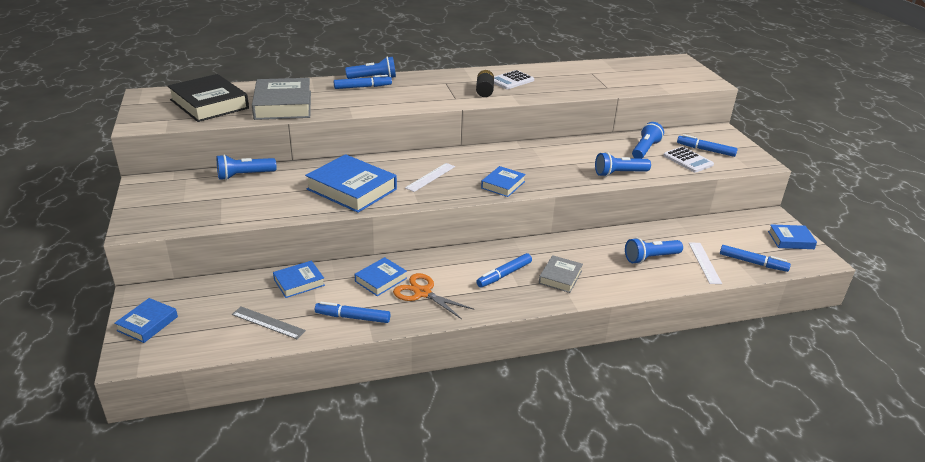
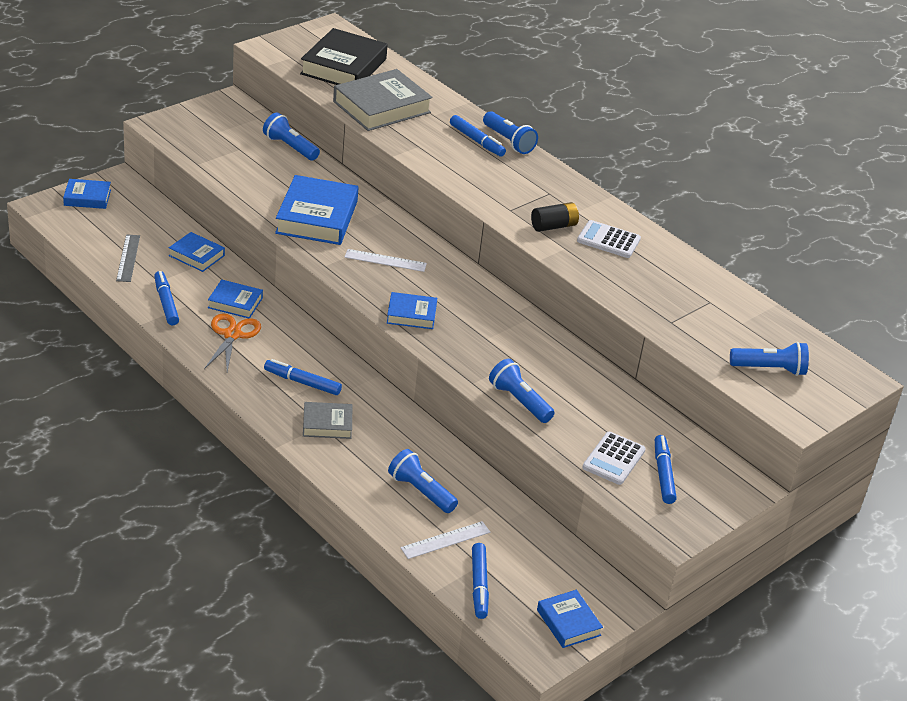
camera: 60 degrees right, 5 degrees up
(645, 149) = (610, 416): blue flashlight -> blue flashlight (770, 369)

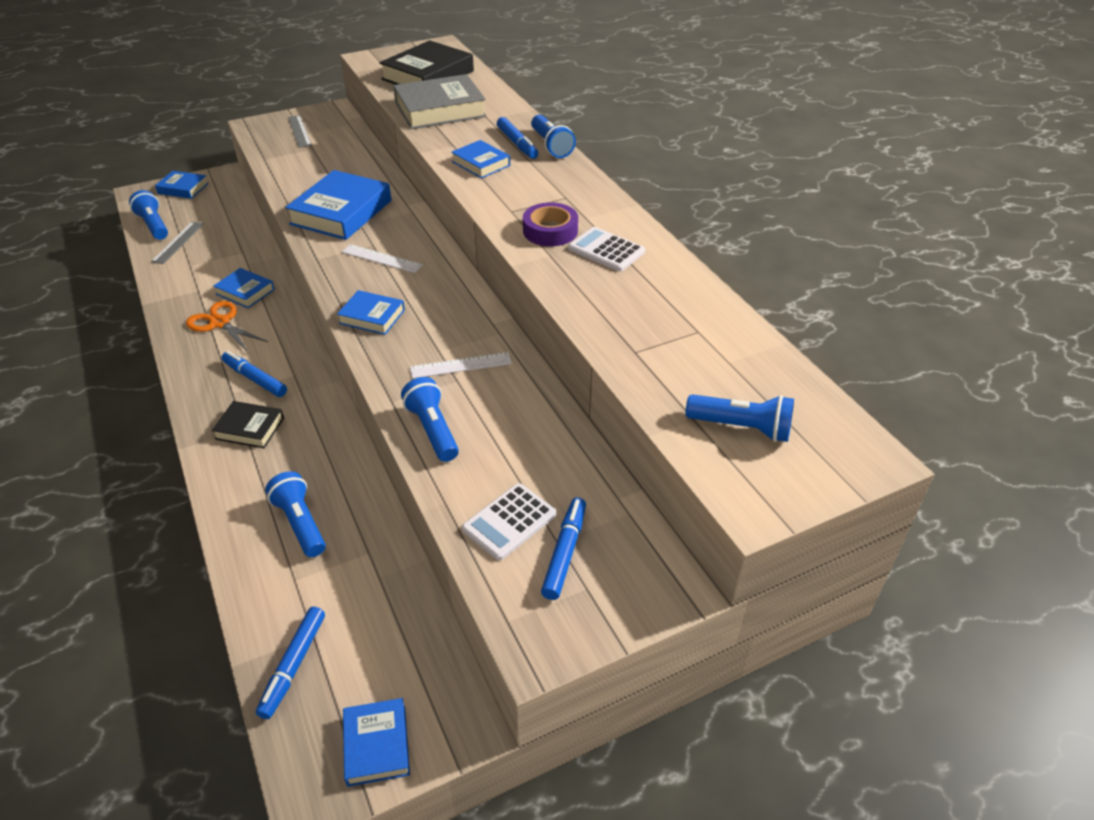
camera: 20 degrees right, 5 degrees up
(166, 303) = (180, 286): blue marker -> none
(196, 255) = (241, 245): blue book -> blue book (481, 164)
(211, 129) = (299, 131): none -> grey ruler
(232, 335) = (220, 323): orange scissors -> orange scissors turned 75 degrees counterclockwise
(290, 147) = (361, 149): blue flashlight -> blue flashlight (154, 225)
(327, 424) = (250, 428): grey book -> black book
(445, 540) = (290, 593): white ruler -> white ruler (461, 365)
(553, 226) = (550, 231): black battery -> purple tape

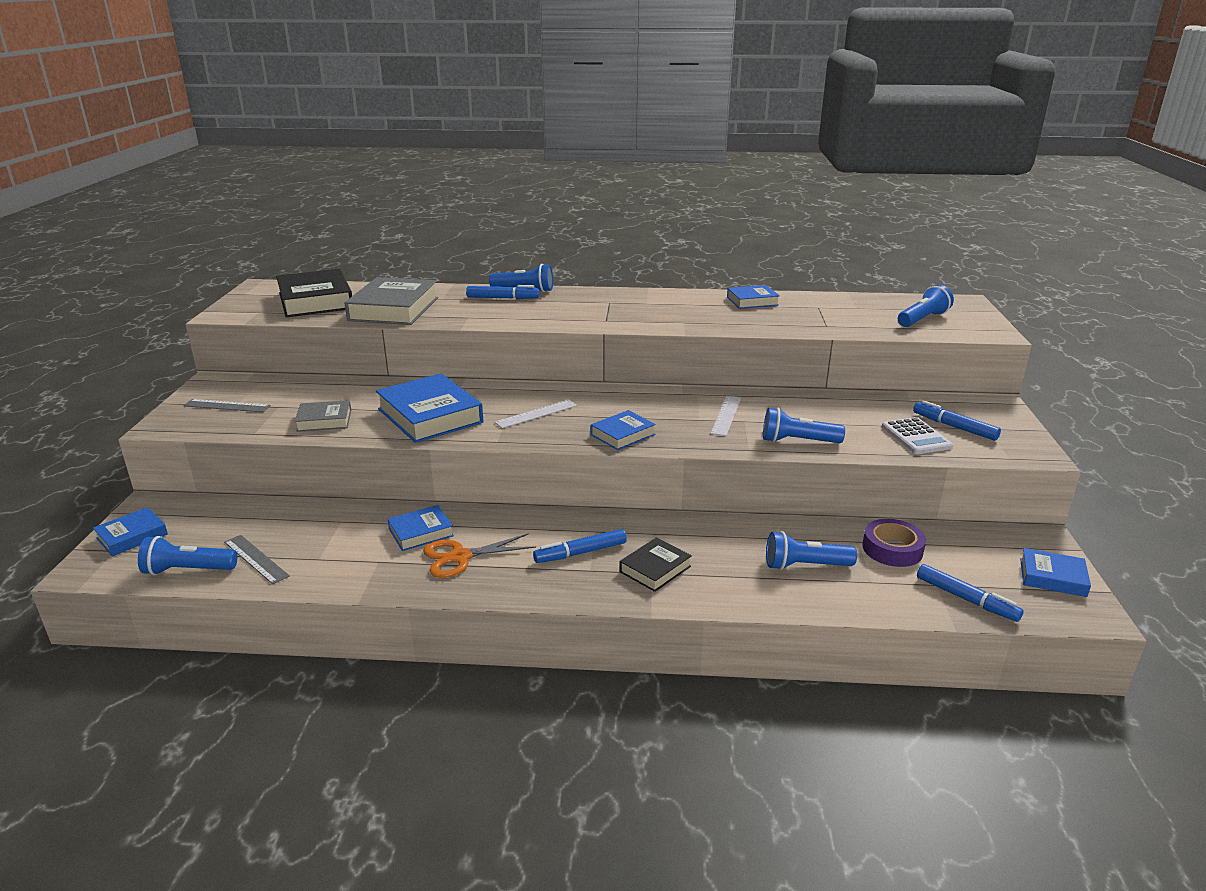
camera: 60 degrees left, 15 degrees down
(301, 174) = (324, 420): none -> grey book
(481, 164) = (516, 314): blue book -> blue book (752, 301)
(550, 231) = (651, 315): purple tape -> purple tape (892, 549)
(606, 250) = (697, 307): white calculator -> none

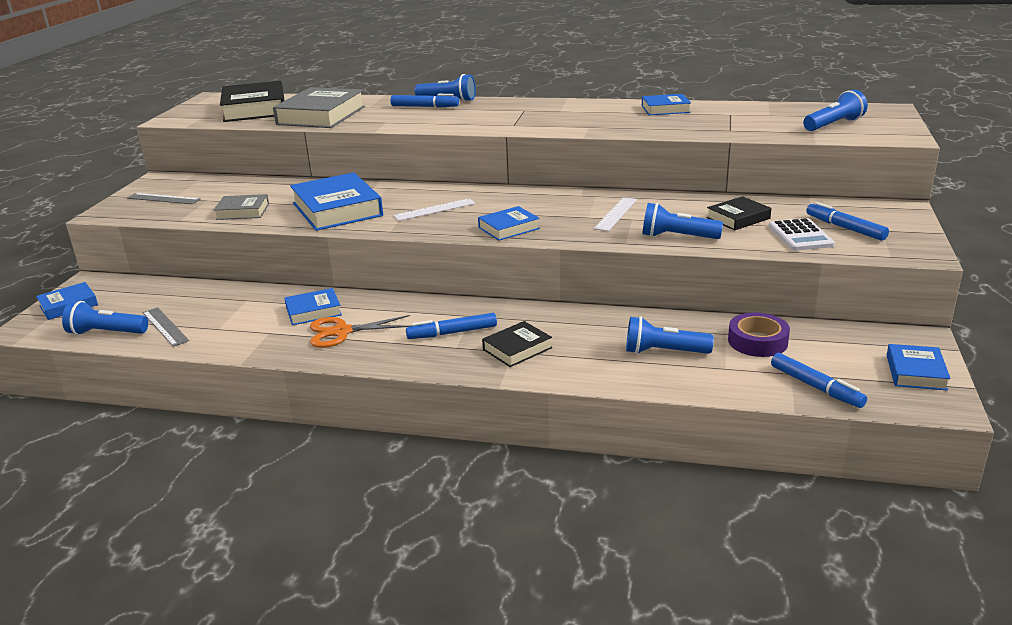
camera: 10 degrees right, 0 degrees up
(848, 418) = (738, 218): none -> black book
(1052, 577) = (916, 372): blue book -> blue book turned 75 degrees clockwise

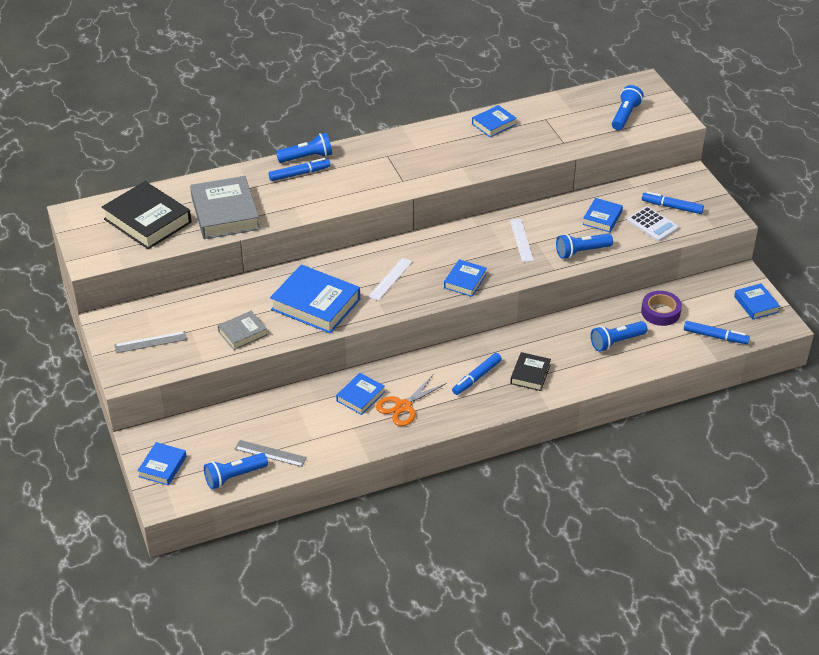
camera: 35 degrees left, 15 degrees up
(738, 218) = (602, 218): black book -> blue book

